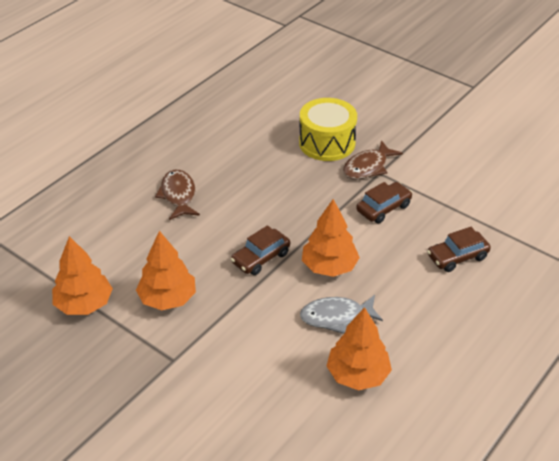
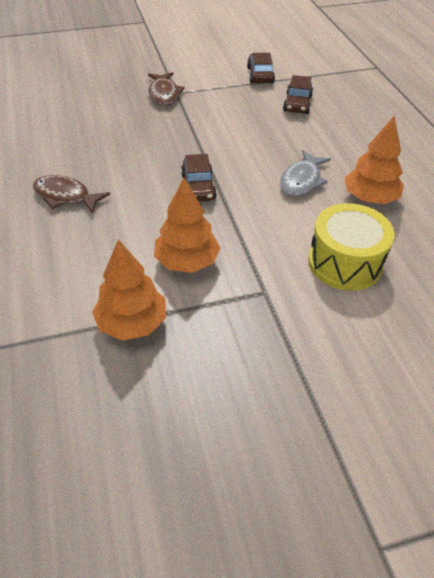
camera: 55 degrees left, 5 degrees up
(327, 143) = (113, 98): yellow drum -> yellow drum (345, 263)
(329, 267) = (246, 159): orange tree -> none
(383, 208) = (215, 108): brown car -> brown car (260, 75)

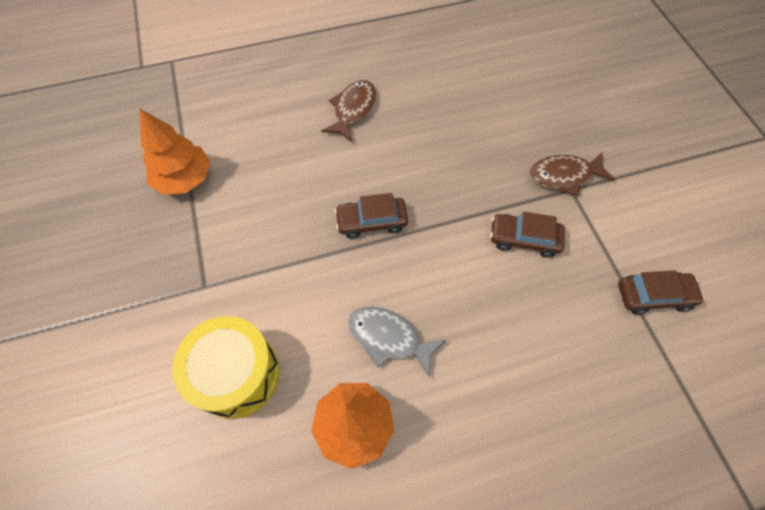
camera: 90 degrees right, 15 degrees up
(187, 261) = (254, 216): orange tree -> none
(297, 104) = (579, 347): brown car -> brown car (524, 239)

